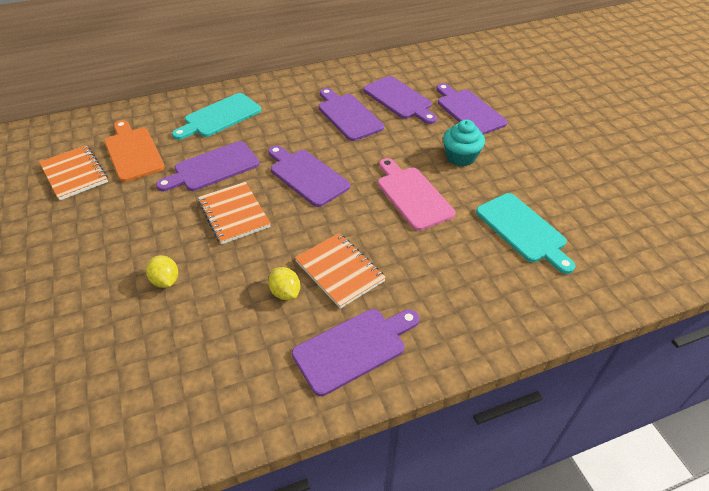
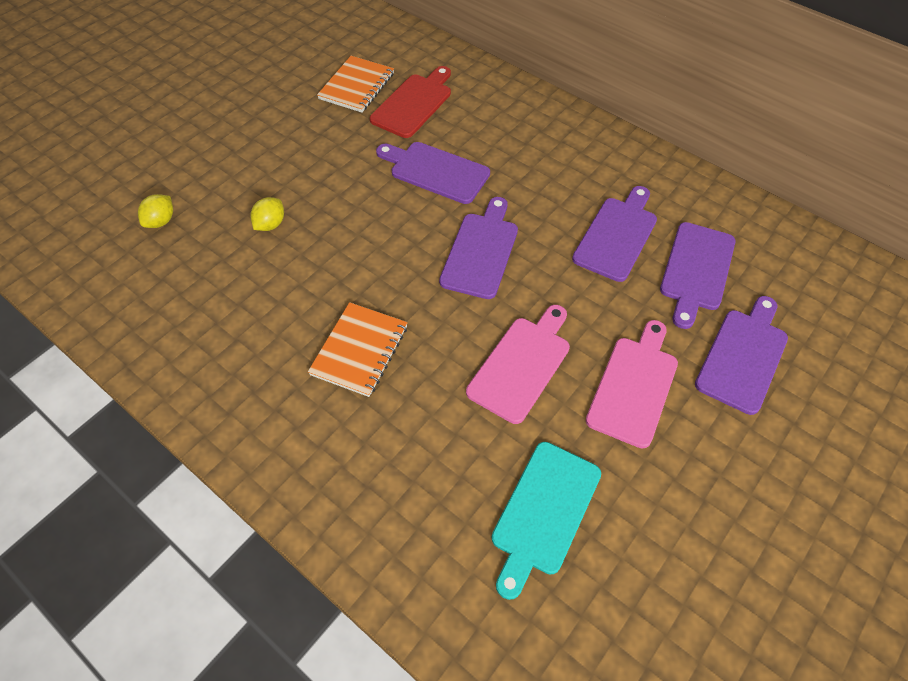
camera: 60 degrees right, 10 degrees up
(133, 152) = (413, 104): orange cutting board -> red cutting board
(220, 117) = (517, 131): turquoise cutting board -> none
(234, 214) = (382, 224): orange notebook -> none
(285, 292) = (306, 319): yellow lemon -> yellow lemon (161, 221)
(353, 348) = (267, 410): purple cutting board -> none
(460, 157) = (634, 386): turquoise cupcake -> pink cutting board

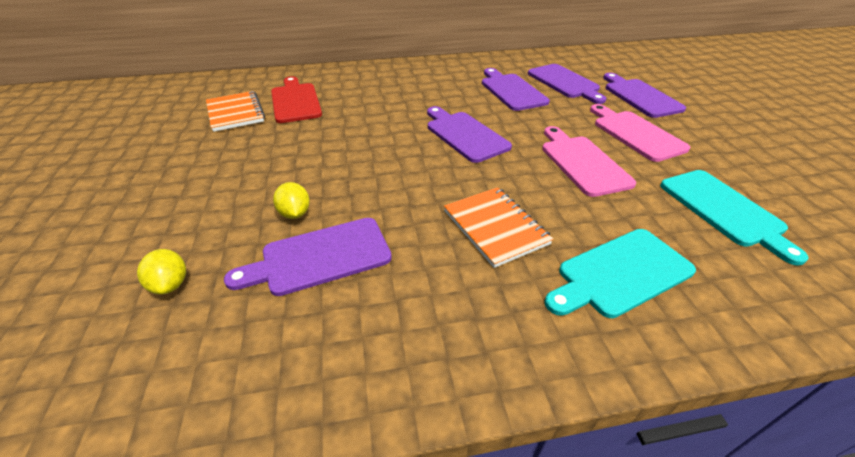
camera: 50 degrees left, 15 degrees down
(372, 459) = (620, 273): none -> turquoise cutting board
(436, 171) = (369, 120): purple cutting board -> purple cutting board (320, 257)

